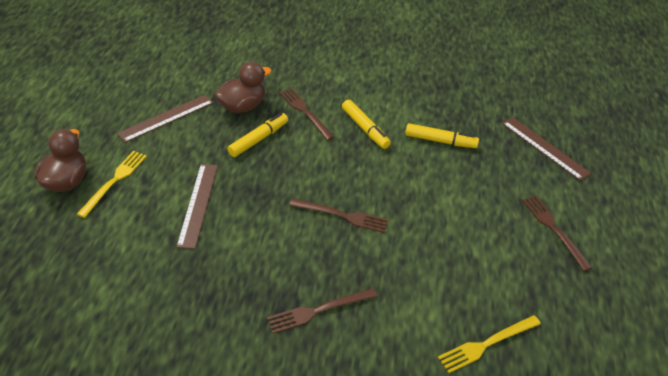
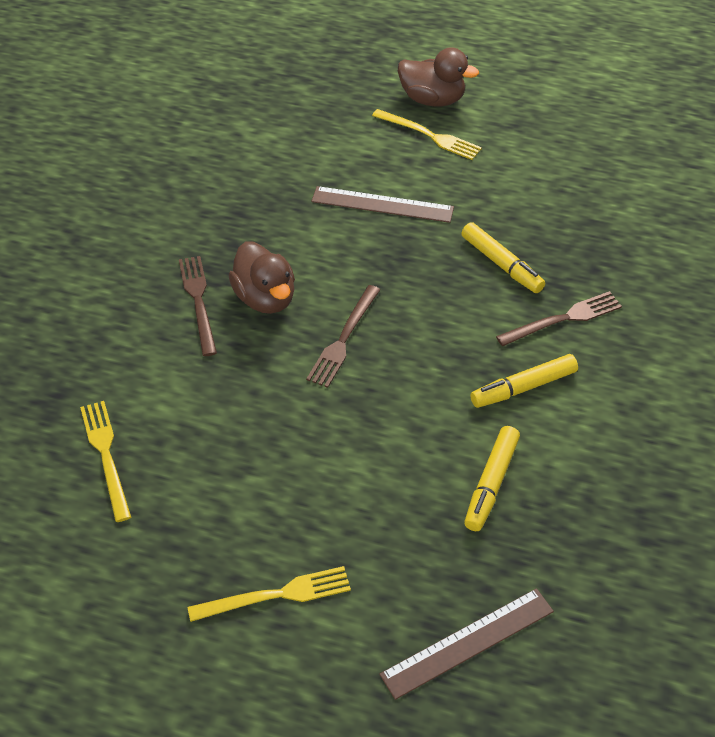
camera: 100 degrees right, 5 degrees up
(166, 118) = (548, 175): brown ruler -> none
(242, 106) = (574, 250): brown duck -> brown duck (265, 298)
(554, 229) = (276, 595): brown fork -> yellow fork

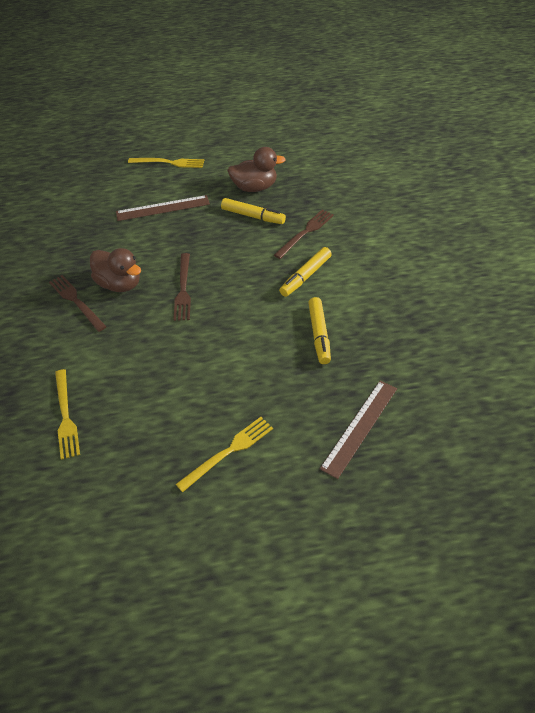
camera: 25 degrees left, 0 degrees up
(106, 455) = (65, 416): yellow fork -> yellow fork turned 150 degrees counterclockwise
(432, 99) = (159, 143): brown duck -> brown duck (254, 187)

